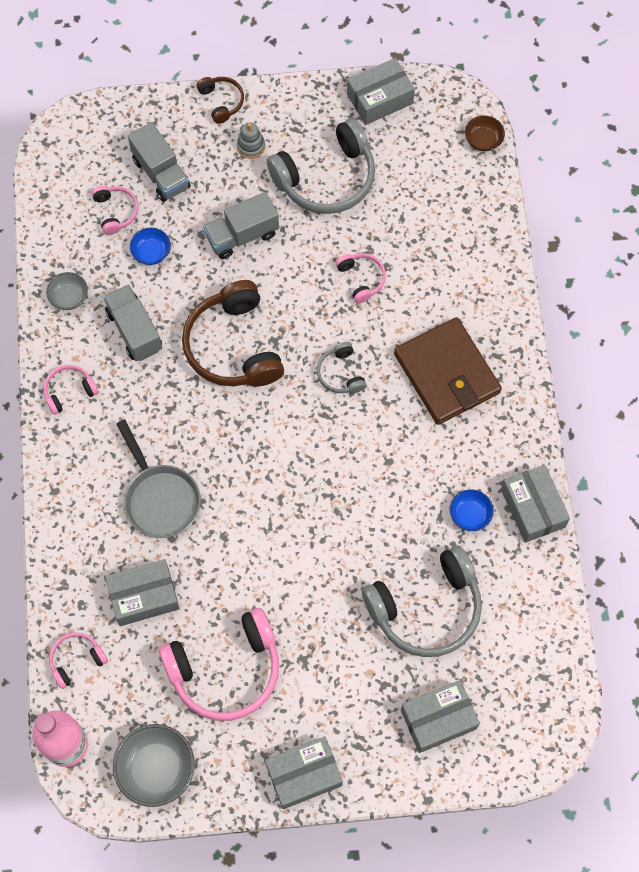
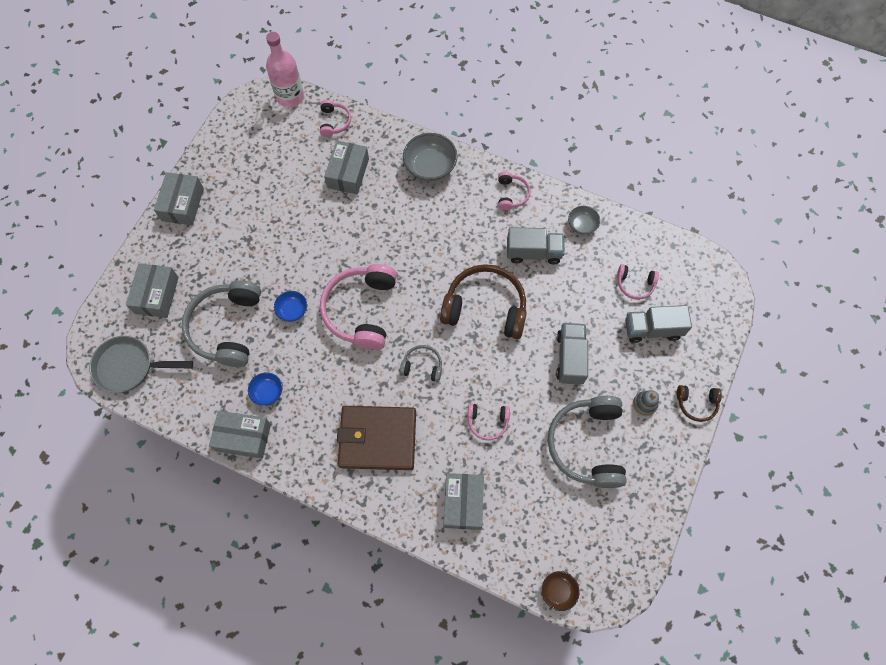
camera: 120 degrees right, 0 degrees up
(151, 252) = (589, 291): blue bowl -> blue bowl (292, 310)
(156, 769) = (243, 132): grey bowl -> grey bowl (430, 167)
(160, 498) = (404, 211): grey pan -> grey pan (129, 367)
(225, 670) = (273, 194): pink headphones -> pink headphones (361, 310)
(379, 99) = (640, 528): grey box -> grey box (463, 503)

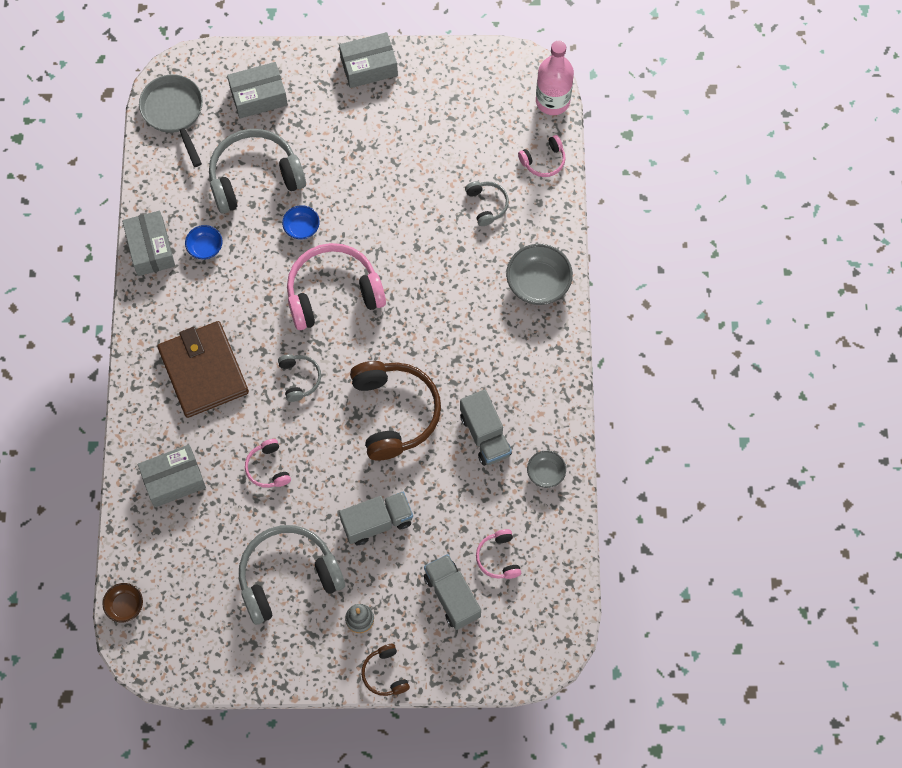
camera: 65 degrees right, 0 degrees up
(348, 173) = (487, 205): grey box -> grey headphones
(511, 194) = (546, 383): pink headphones -> none

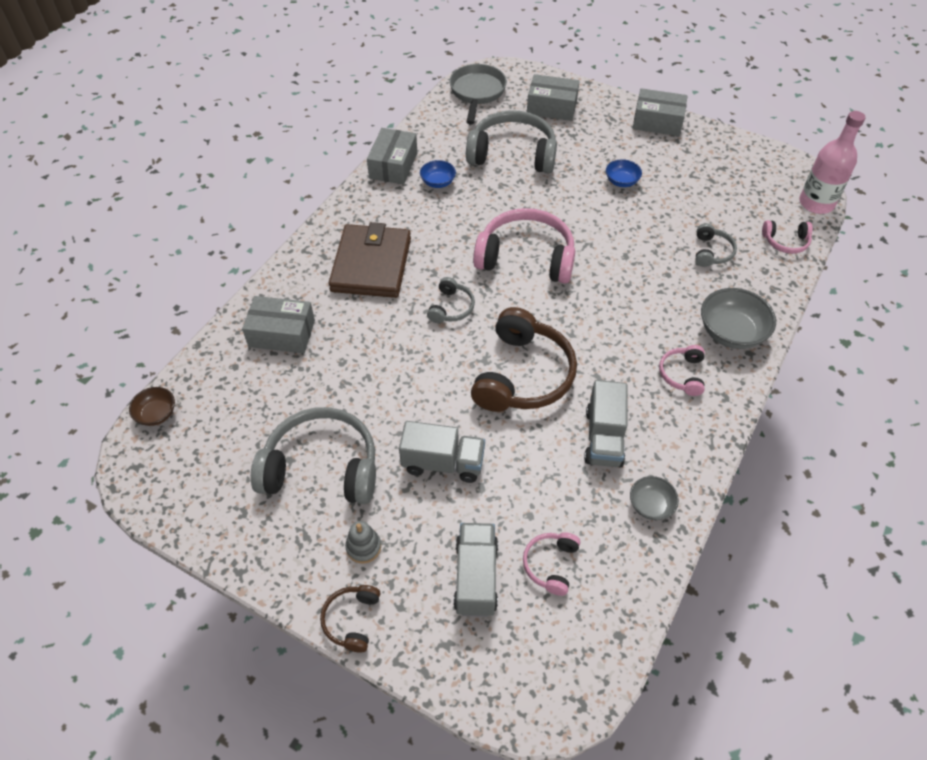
camera: 30 degrees right, 15 degrees down
(268, 468) = (372, 364): pink headphones -> pink headphones (682, 374)
(302, 228) = (529, 201): blue bowl -> blue bowl (621, 181)

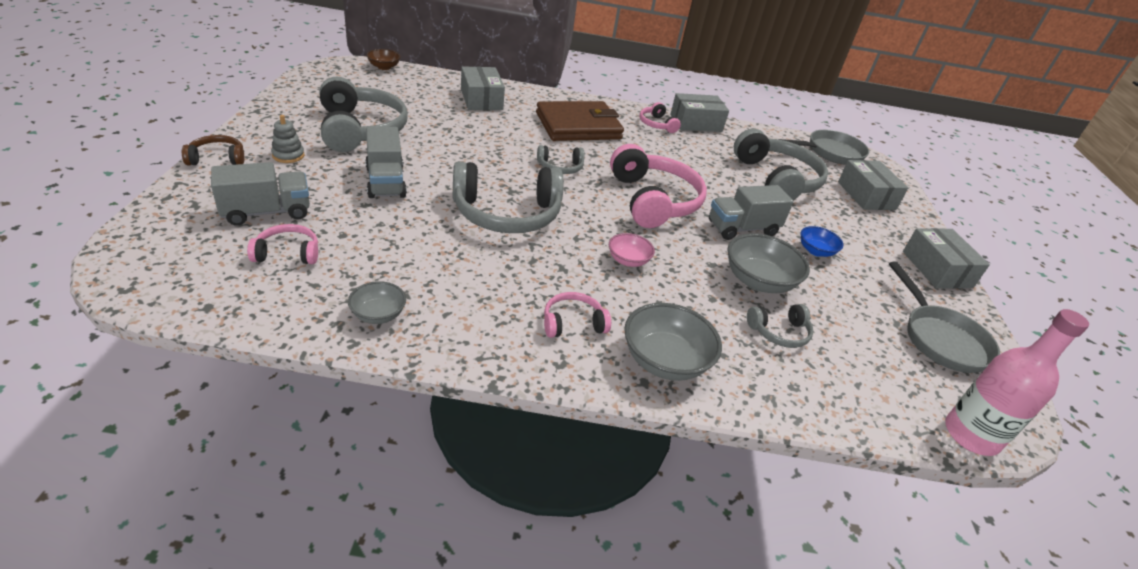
camera: 60 degrees right, 15 degrees down
(438, 182) = (699, 145): blue bowl -> none
(522, 375) = (507, 213): brown headphones -> grey headphones
(604, 437) = (455, 272): grey truck -> grey truck (742, 229)
(610, 309) = (628, 260): none -> pink bowl
(652, 236) = (758, 281): none -> grey bowl
(731, 166) = (940, 339): none -> grey pan
(785, 242) = (864, 405): pink headphones -> pink headphones (657, 124)

